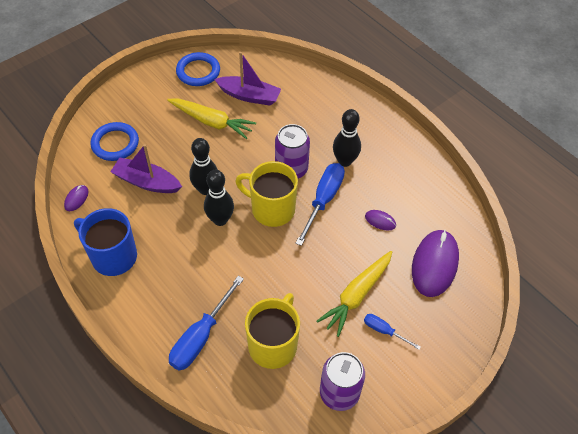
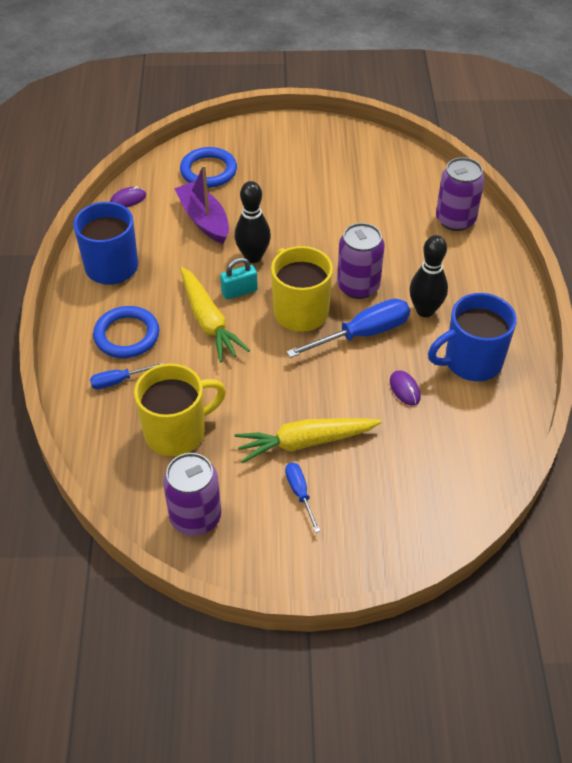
camera: 40 degrees right, 5 degrees down
(198, 72) = (353, 147): blue ring -> blue ring (127, 335)
(201, 336) = (119, 381): blue screwdriver -> blue screwdriver, size x0.54
(211, 122) = (320, 199): yellow carrot -> yellow carrot (208, 321)
(220, 220) = (239, 291): black bowling pin -> turquoise padlock
(249, 96) = (384, 195): purple boat -> none
(307, 89) = (455, 220): none -> purple can
(400, 178) = (471, 361): none -> blue mug
(434, 264) = (423, 467): purple mouse -> none

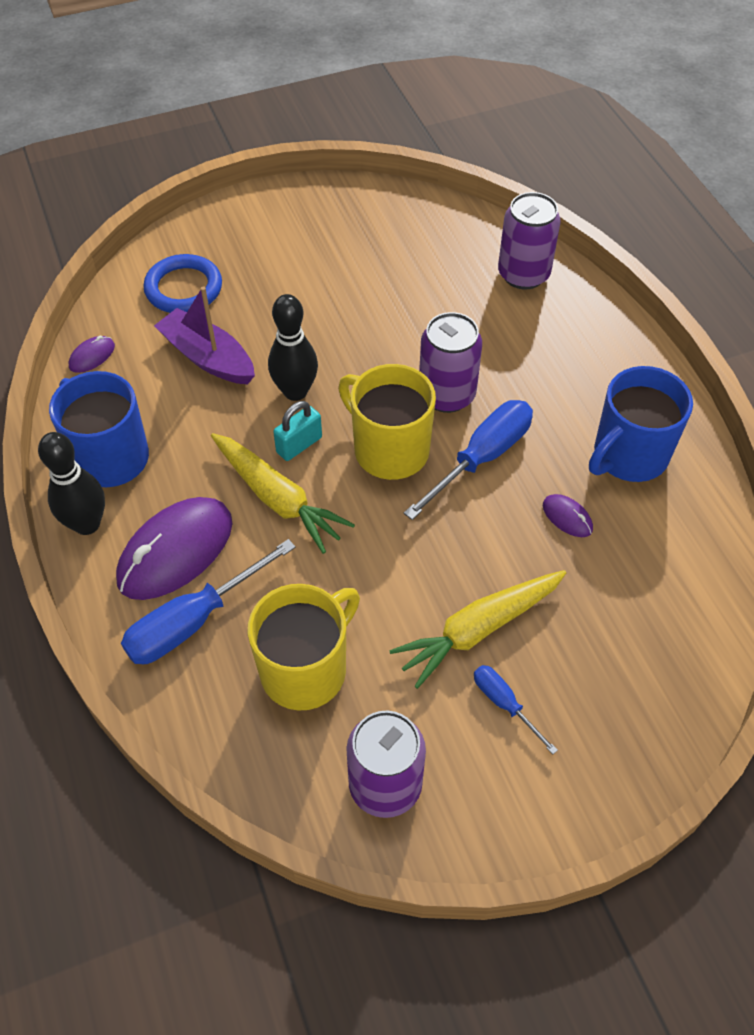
camera: 20 degrees left, 5 degrees up
(119, 381) = (194, 621): blue screwdriver -> blue screwdriver, size x1.86
(127, 335) = (175, 551): blue ring -> purple mouse
(425, 310) = (543, 404): black bowling pin -> black bowling pin (87, 524)

